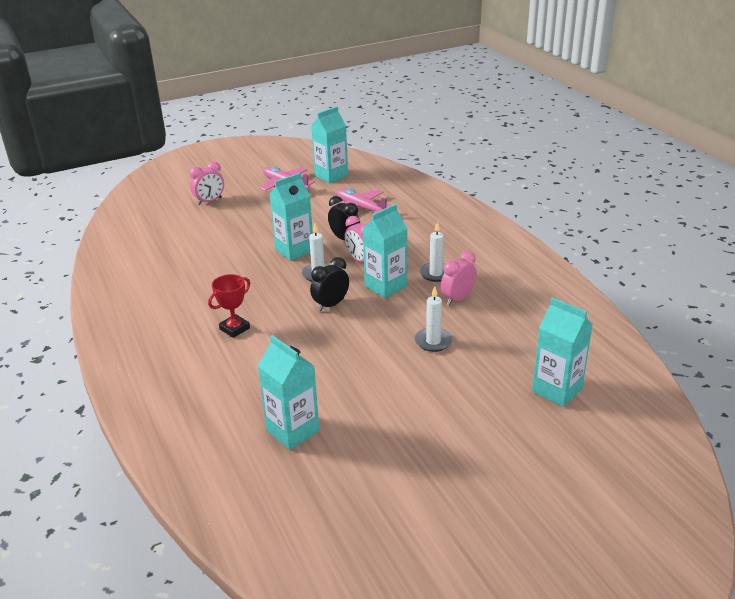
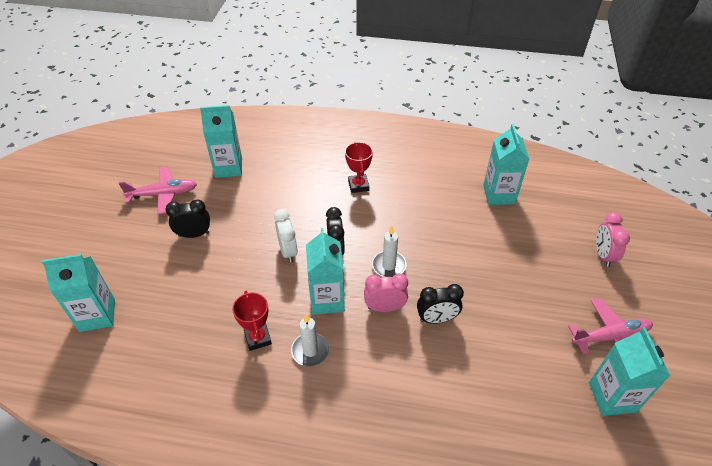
camera: 125 degrees right, 15 degrees up
(294, 250) = (445, 270): turquoise carton -> turquoise carton (499, 194)
(360, 208) = (498, 374): pink plane -> pink plane (163, 194)
(362, 327) = (288, 251): none -> white clock
(410, 393) = (194, 234): none -> black clock
(433, 341) = (226, 282): white candle -> none
(457, 299) = (258, 338): pink clock -> red trophy

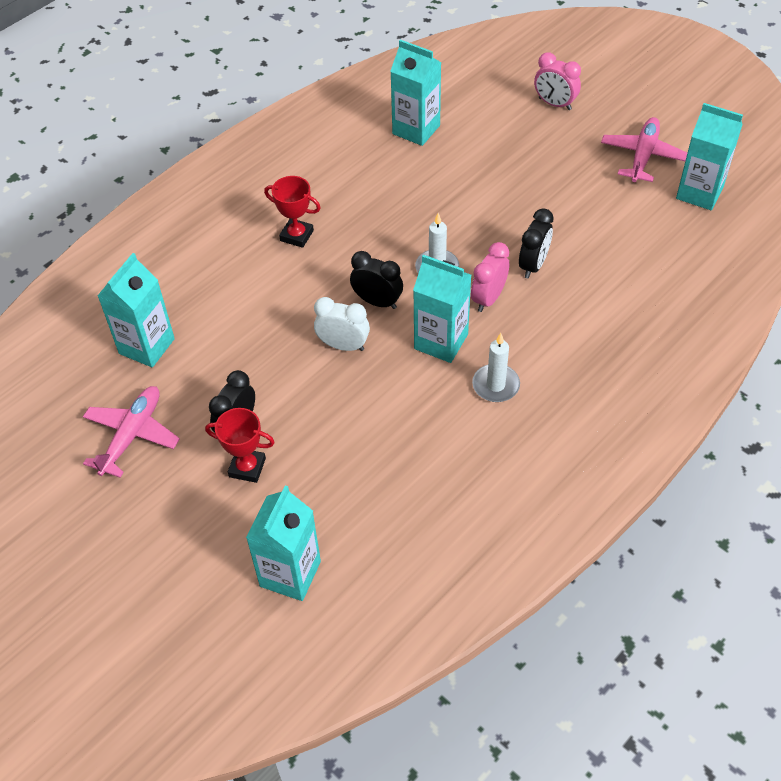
camera: 55 degrees left, 5 degrees up
(258, 338) = (445, 424): red trophy -> red trophy (247, 467)

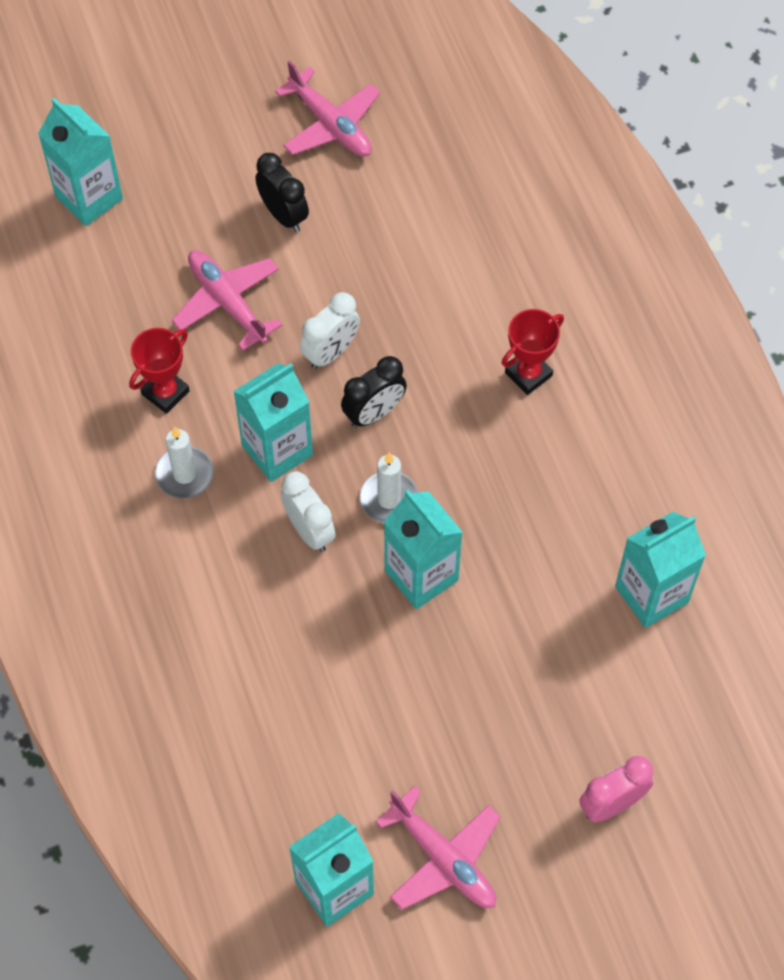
camera: 115 degrees right, 10 degrees up
(147, 346) = (442, 172): turquoise carton -> turquoise carton (421, 575)
(247, 467) = (228, 206): red trophy -> red trophy (165, 392)
(337, 426) = (227, 302): none -> pink plane
(488, 298) = (309, 530): pink clock -> white clock
(533, 265) = (331, 607): black clock -> none

